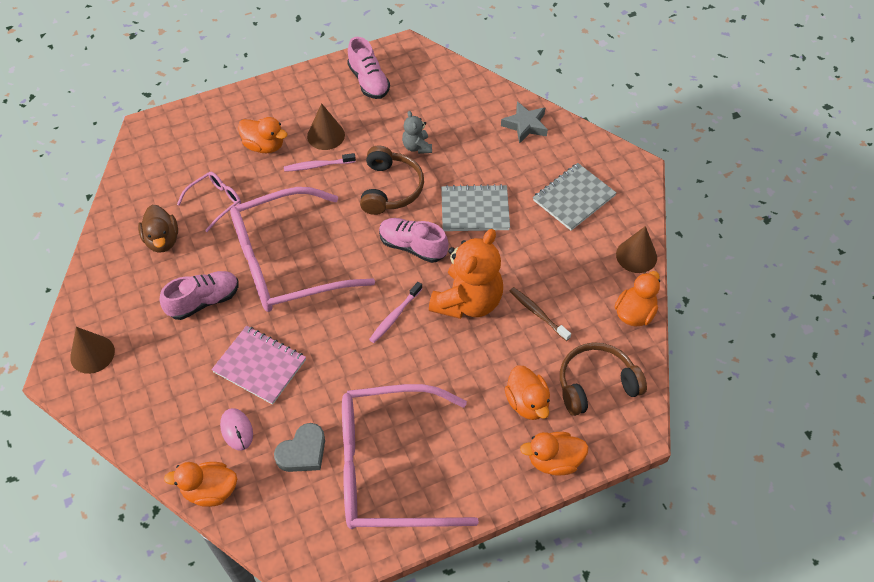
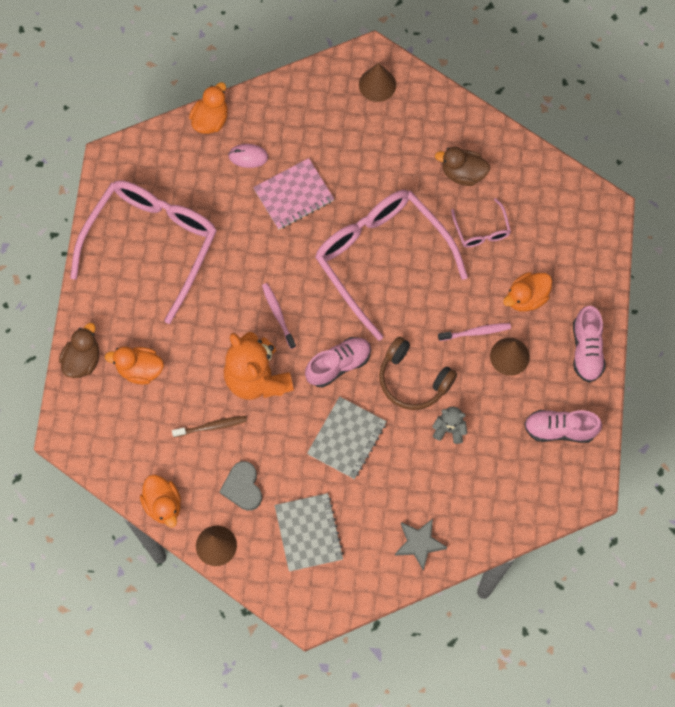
camera: 120 degrees right, 15 degrees up
(204, 301) = (380, 180): pink shoe -> pink shoe (586, 350)
(287, 262) = (382, 258): pink glasses -> pink glasses turned 45 degrees counterclockwise
(303, 452) = (202, 192): grey heart -> grey heart (243, 487)
(318, 166) = (476, 332): pink toothbrush -> pink toothbrush turned 60 degrees clockwise
(554, 461) = (82, 360): orange duck -> brown duck
(596, 384) = (122, 431): brown headphones -> none

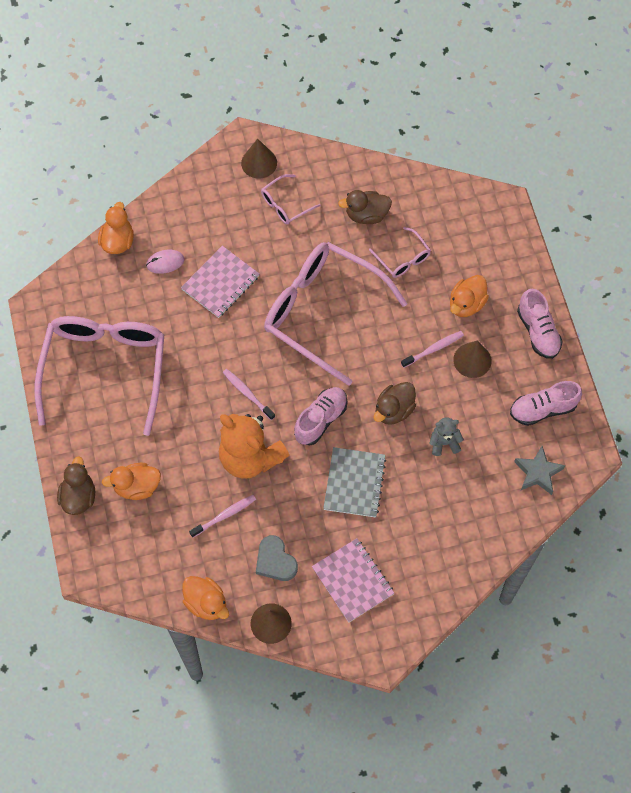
camera: 20 degrees left, 5 degrees down
(211, 426) = (224, 515): brown toothbrush -> pink toothbrush
(308, 533) = (352, 581): grey notebook -> pink notebook
(387, 136) = (285, 204): none -> pink glasses
(413, 380) = (394, 410): brown headphones -> brown duck
(419, 543) = (458, 554): grey star -> grey star (538, 472)

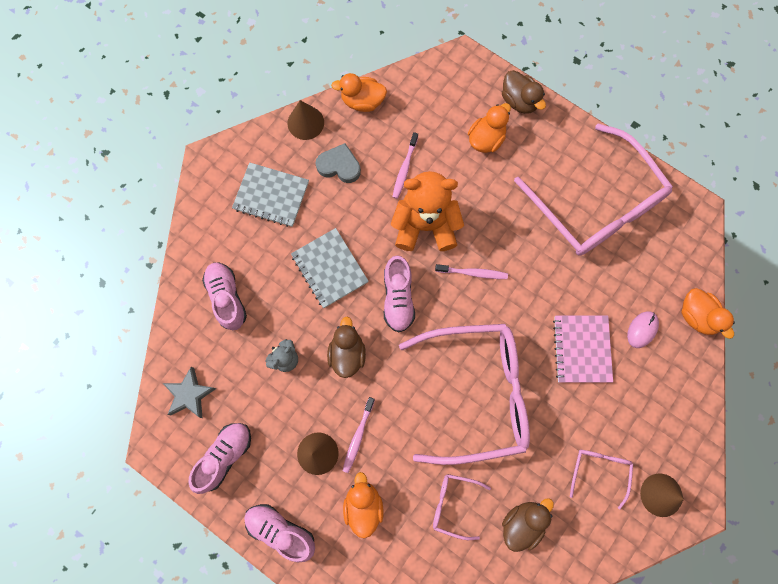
camera: 140 degrees right, 10 degrees up
(352, 581) = (271, 195): pink notebook -> grey notebook
(454, 524) = (227, 298): none -> pink shoe

